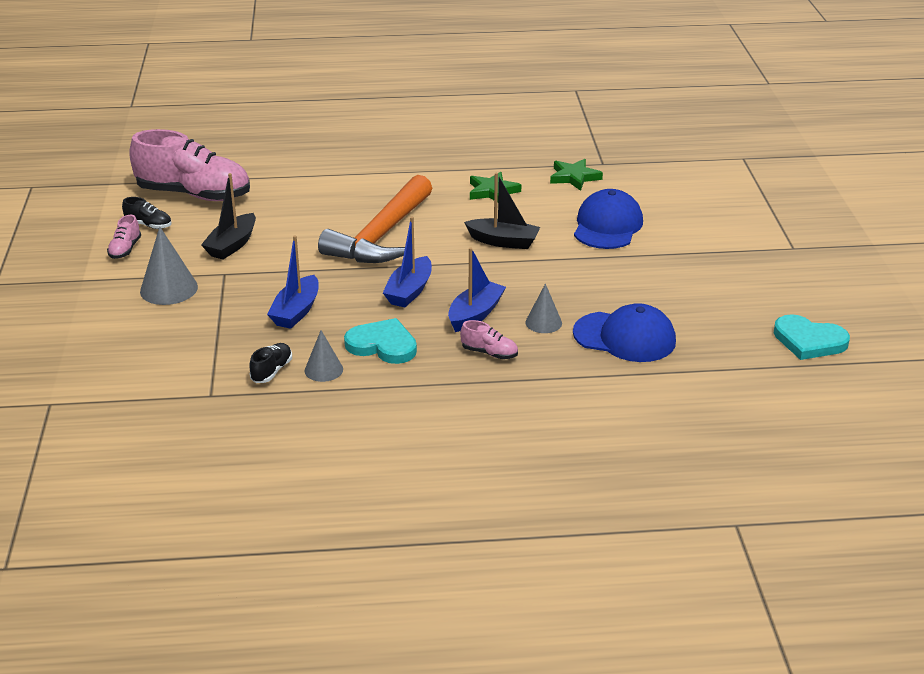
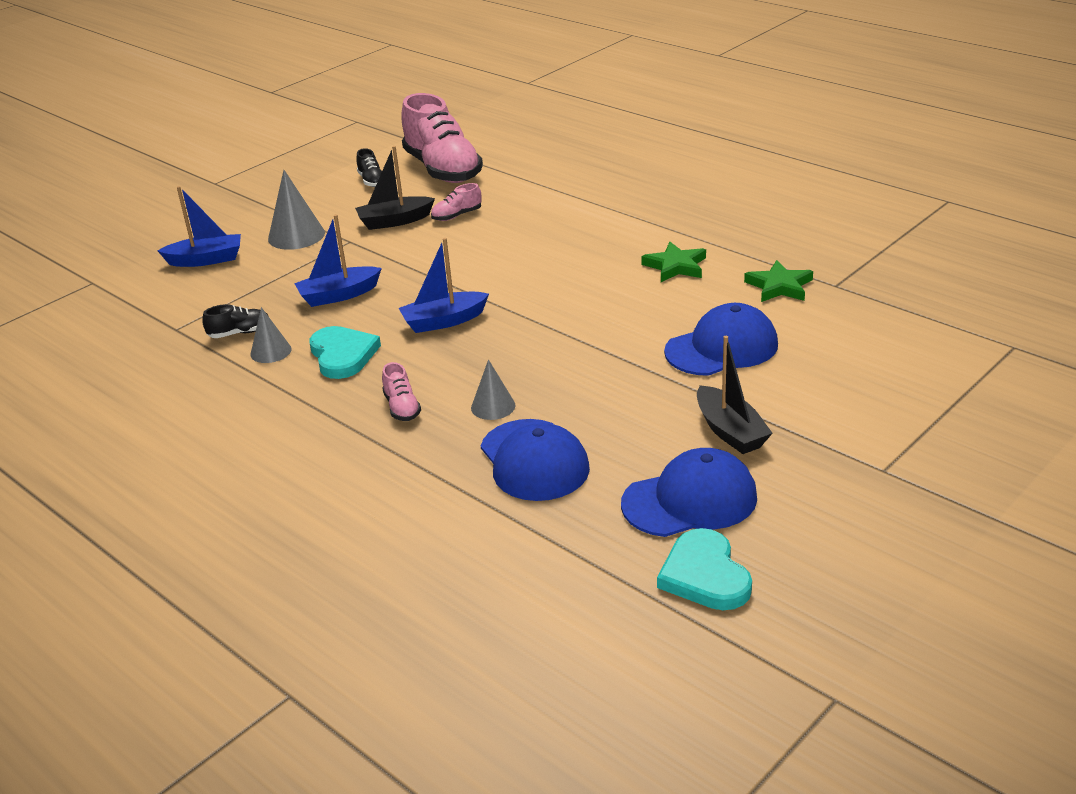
camera: 50 degrees right, 0 degrees up
(125, 249) = (325, 193): pink shoe -> pink shoe (457, 216)
(381, 236) = (510, 264): orange hammer -> none
(475, 314) = (454, 368): blue boat -> blue boat (206, 260)
(503, 241) = (598, 316): black boat -> black boat (730, 431)
(738, 311) = (690, 500): none -> blue cap

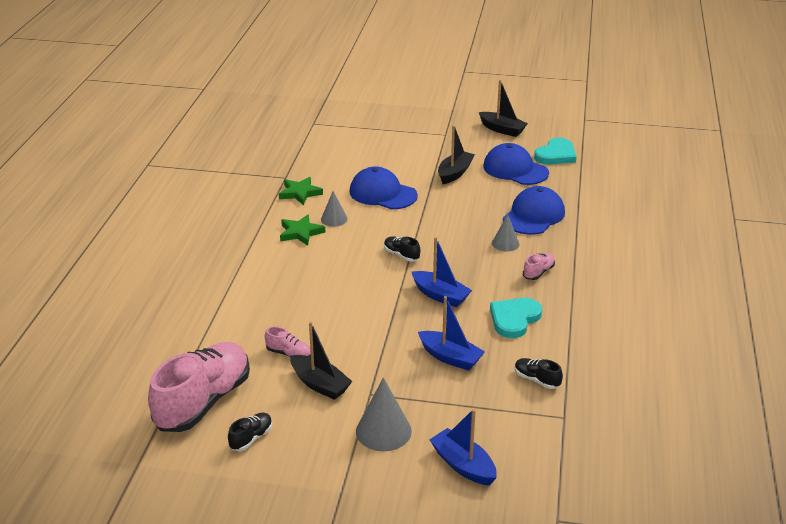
camera: 125 degrees left, 0 degrees up
(271, 351) = (541, 352): grey cone -> grey cone (334, 219)
(553, 319) = (401, 255): none -> black shoe
(859, 548) = (502, 129): none -> black boat

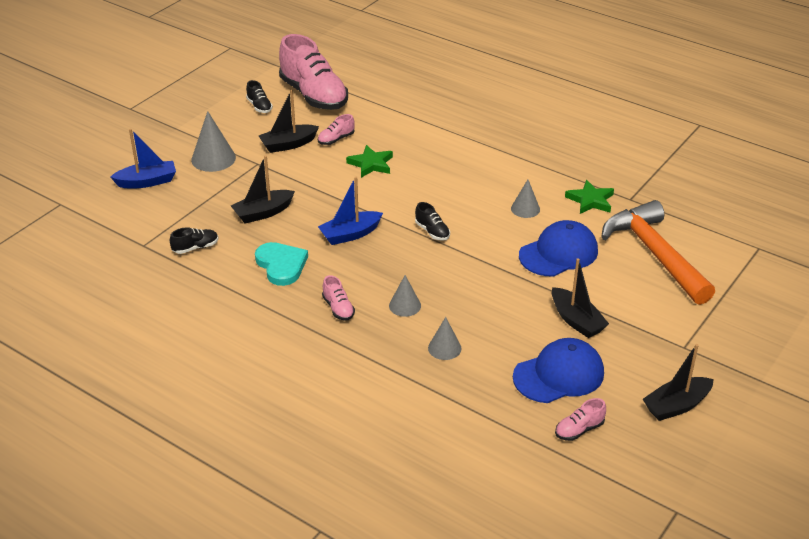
camera: 115 degrees right, 5 degrees up
(300, 232) = (512, 184): green star -> green star (371, 164)
(351, 157) = (654, 253): none -> orange hammer
(401, 255) = (432, 231): black shoe -> black shoe turned 75 degrees clockwise
(450, 357) = (263, 213): blue boat -> black boat
(533, 215) = (444, 348): blue cap -> grey cone
(556, 155) = (579, 430): turquoise heart -> pink shoe

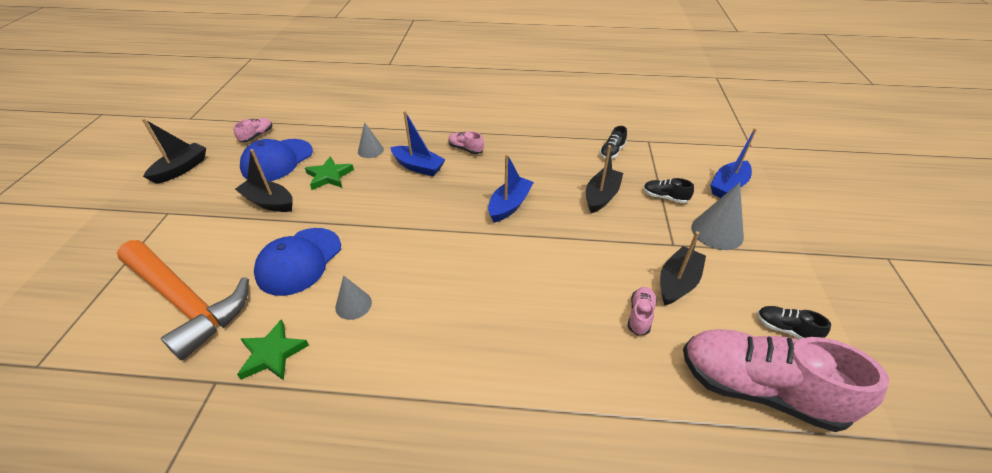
camera: 150 degrees right, 5 degrees up
(281, 265) = (536, 162): turquoise heart -> none
(371, 164) = (566, 295): green star -> green star (329, 176)
(405, 305) = (418, 167): grey cone -> blue boat
(432, 231) = (438, 236): black shoe -> black shoe (665, 197)

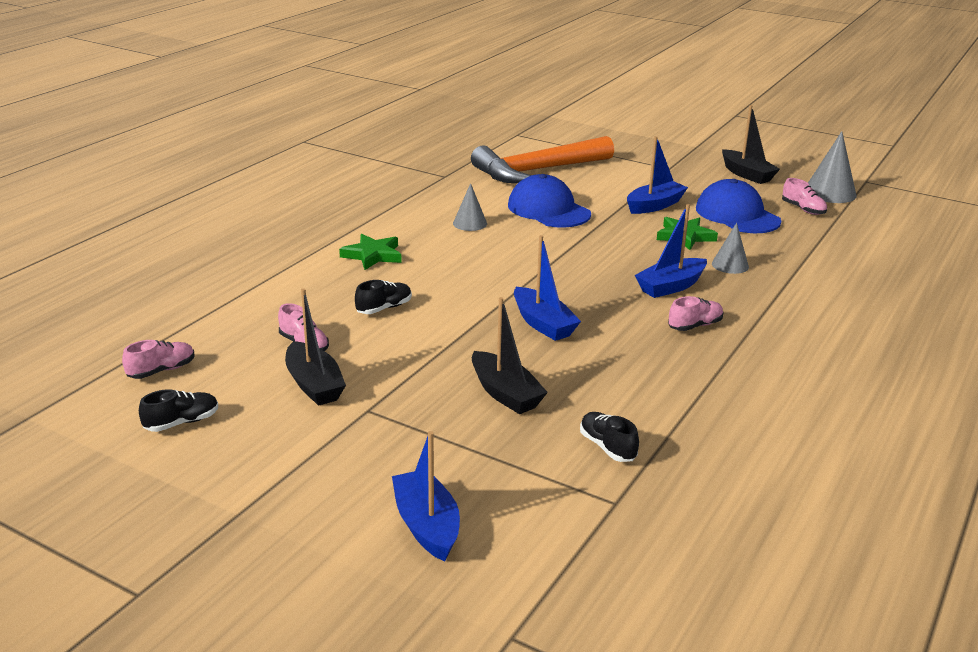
camera: 115 degrees right, 15 degrees down
(269, 202) = (654, 205): black boat -> blue boat
(272, 354) = (450, 193): green star -> green star (373, 255)
(665, 197) = (457, 446): black shoe -> black shoe (384, 308)
(717, 232) = (351, 456): grey cone -> grey cone (830, 193)
(758, 389) = (161, 370): pink shoe -> pink shoe, size x0.41

